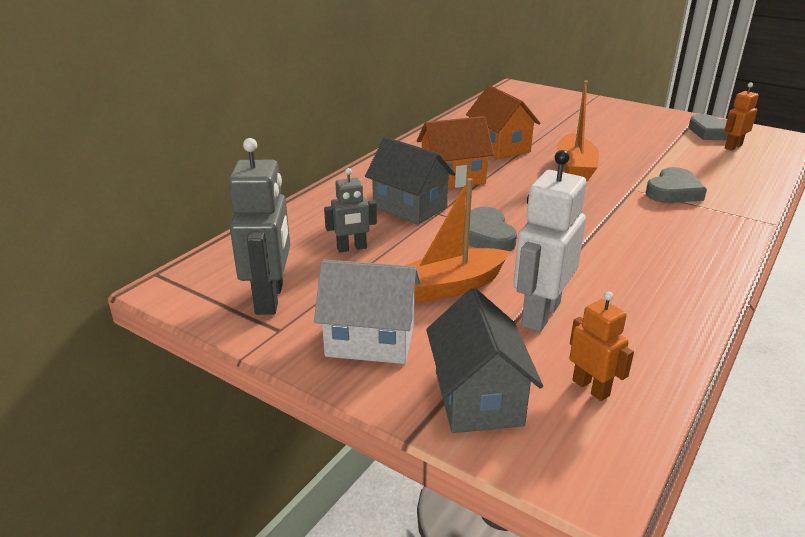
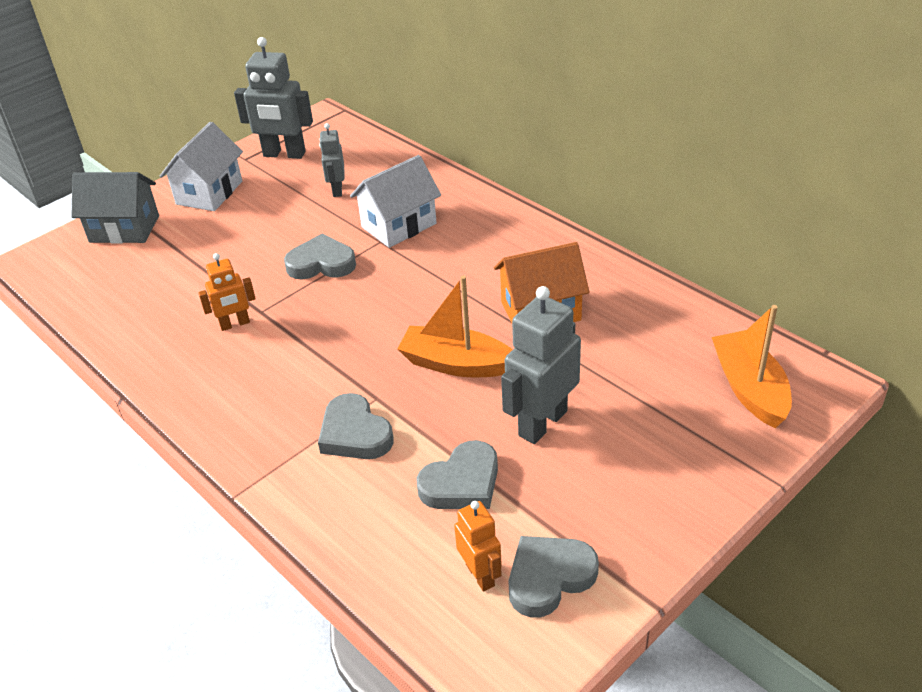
camera: 105 degrees right, 10 degrees up
(410, 207) = (399, 225): grey house -> white house
(451, 286) = (251, 233): orange boat -> orange boat (749, 388)
(453, 178) = (458, 260): orange house -> none
(540, 314) = (188, 271): white robot -> none
(591, 388) = (97, 277): orange robot -> orange robot (235, 324)
(606, 140) = (542, 423): none -> grey robot
(677, 156) = (462, 483): none -> grey heart

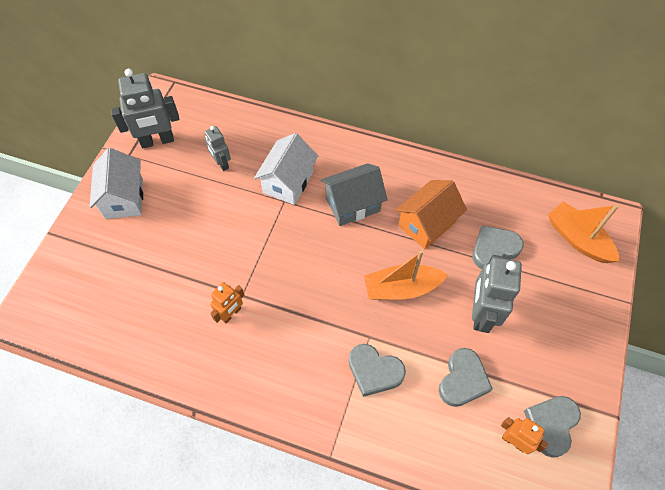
camera: 30 degrees left, 20 degrees up
(124, 229) = (80, 257): grey house -> grey house (352, 204)
(321, 263) = (256, 236): grey heart -> grey heart (494, 249)

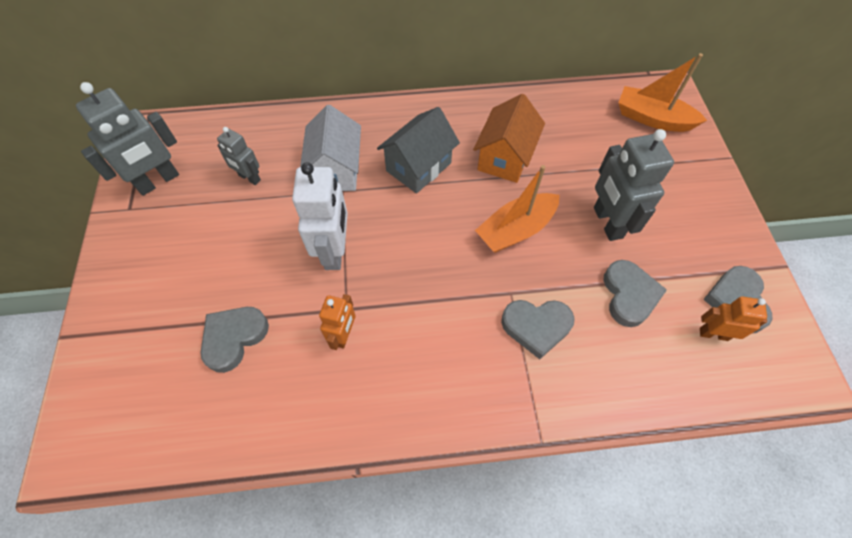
camera: 25 degrees left, 0 degrees up
(124, 198) = (145, 258): white house -> none
(255, 247) = (335, 251): none -> white robot
(494, 249) = (583, 157): grey heart -> grey heart (234, 338)

